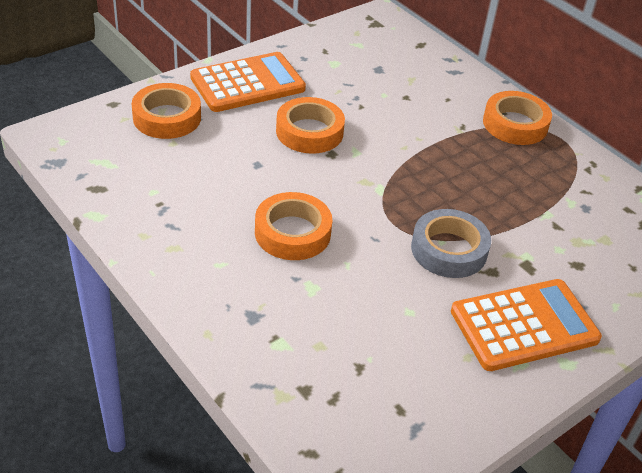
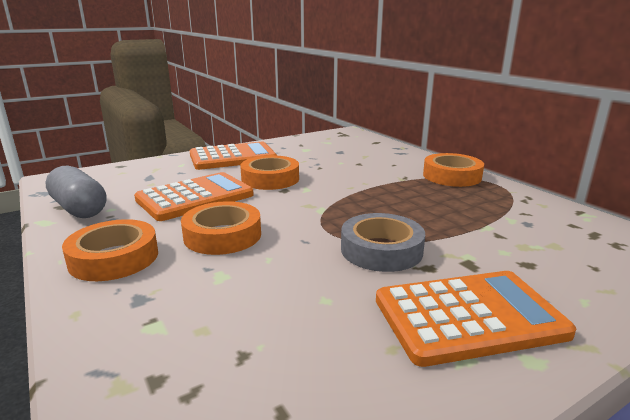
camera: 10 degrees right, 20 degrees down
(118, 192) = (79, 208): none -> grey capsule
(167, 117) = (156, 172): orange tape -> orange tape (114, 258)
(237, 169) = (195, 197): none -> orange calculator

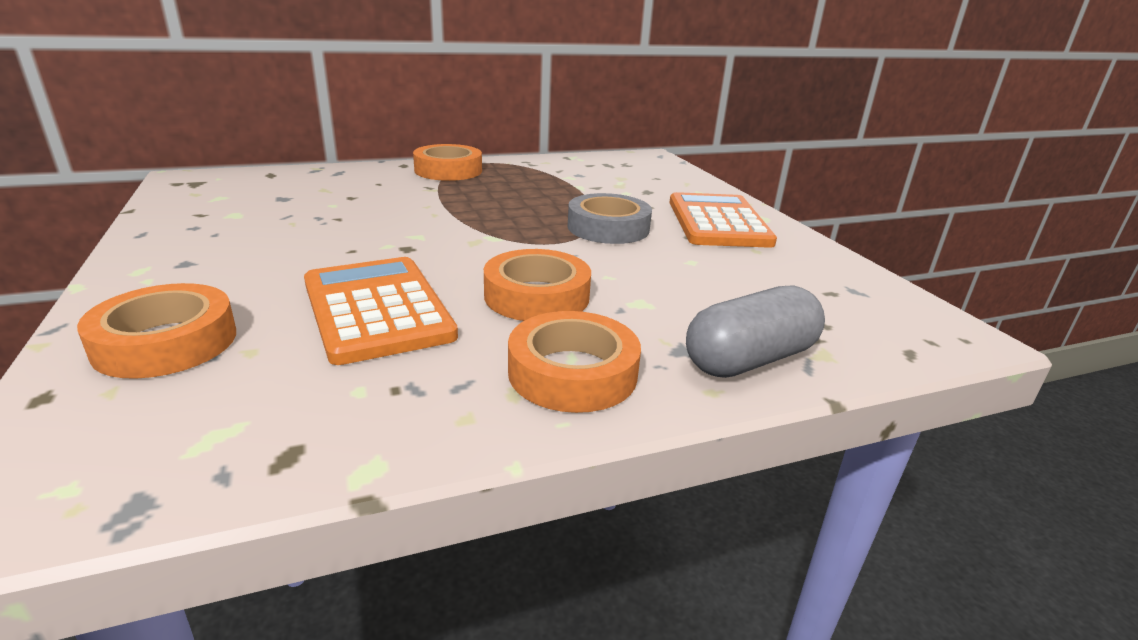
camera: 80 degrees left, 5 degrees up
(79, 208) = (325, 429): grey capsule -> grey capsule (749, 359)
(233, 157) = (190, 268): orange calculator -> none
(270, 179) = (351, 251): orange tape -> orange tape (166, 342)

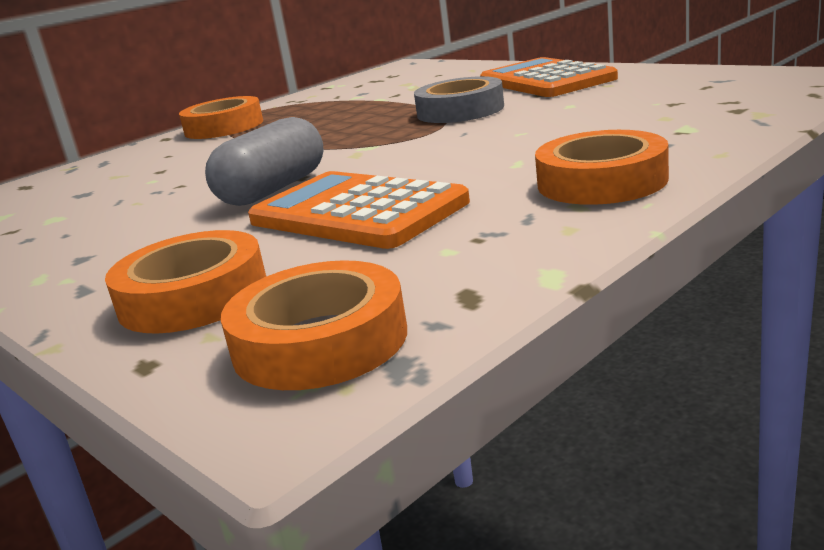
camera: 20 degrees left, 5 degrees down
(537, 296) = (484, 160): orange tape -> orange tape (320, 341)
(749, 359) = (716, 132): grey capsule -> grey capsule (273, 189)

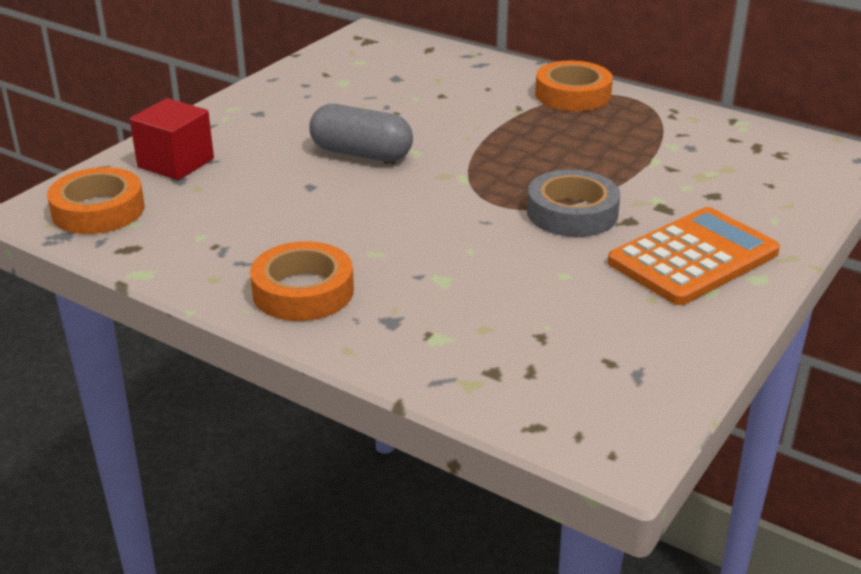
camera: 75 degrees right, 10 degrees up
(193, 296) = (176, 163): orange tape -> red cube
(358, 212) = (289, 195): orange calculator -> none

